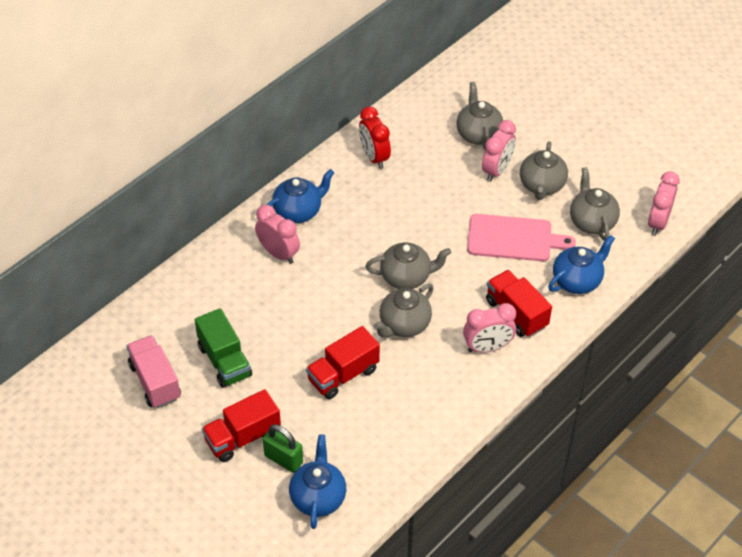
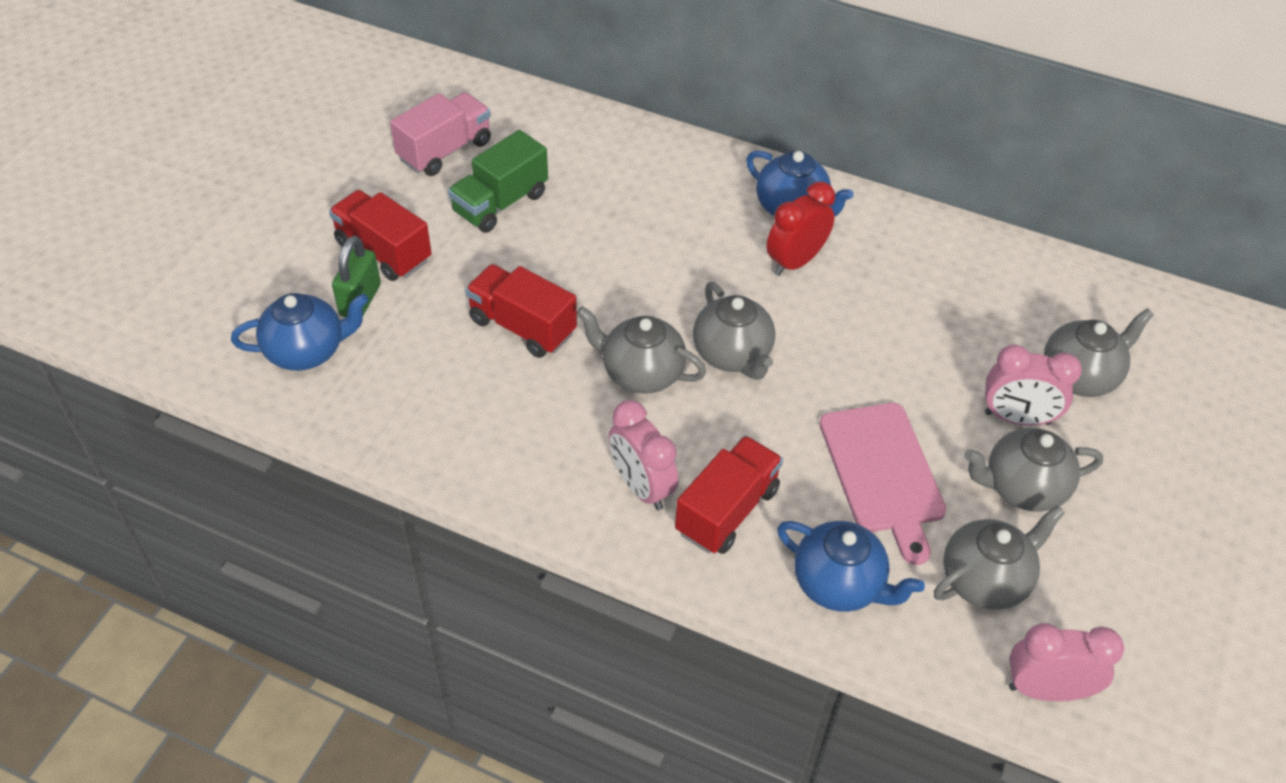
camera: 70 degrees right, 0 degrees up
(278, 253) = (705, 208): pink clock -> none
(374, 157) = (945, 263): red clock -> red clock (795, 262)

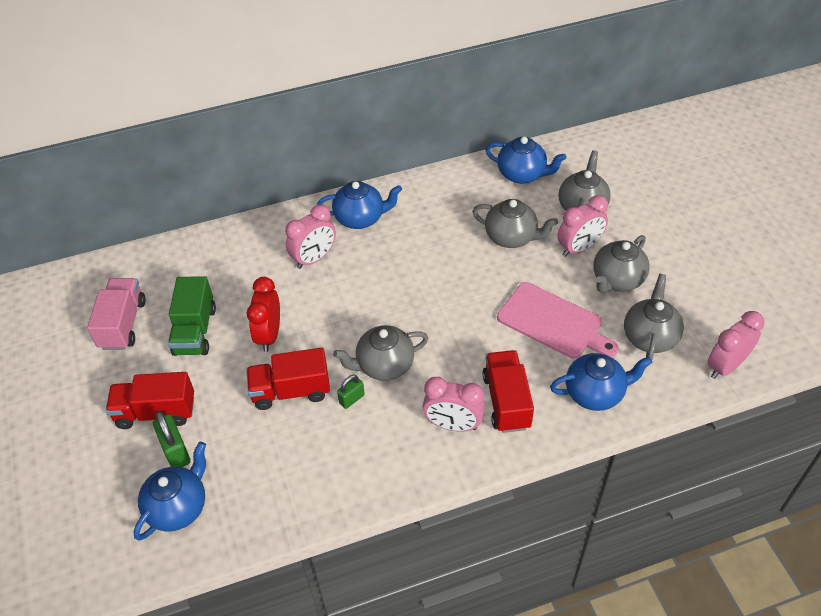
camera: 40 degrees left, 0 degrees up
(570, 380) = (351, 399): none -> green padlock
(694, 215) = (314, 258): none -> pink clock
(732, 355) = (418, 319): grey teapot -> grey teapot (511, 237)
(795, 262) = (394, 246): red clock -> red clock (269, 335)
(1045, 288) = (522, 174): none -> blue teapot

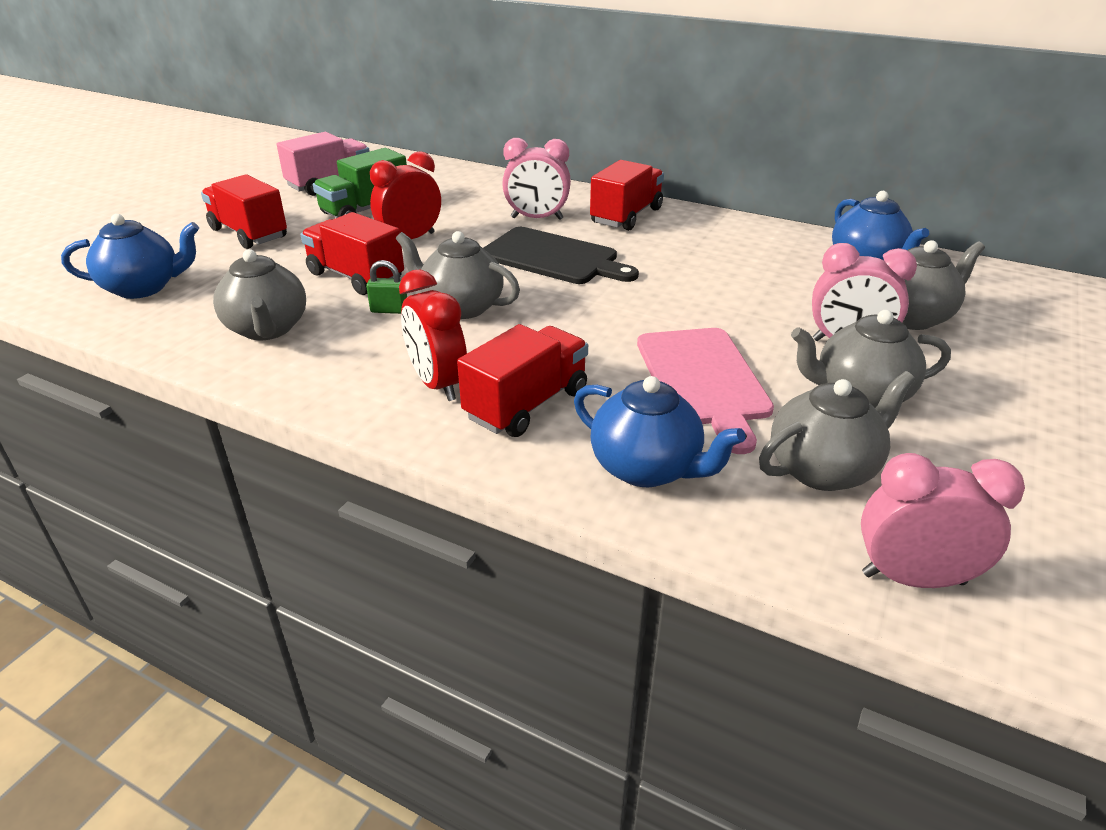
camera: 45 degrees right, 15 degrees down
(176, 451) = (212, 259): green padlock -> none
(360, 218) = (626, 216): blue teapot -> red truck
(373, 287) = (554, 257): none -> black cutting board
(453, 425) = (437, 384): pink clock -> red clock
(511, 237) = (769, 296): grey teapot -> grey teapot (267, 329)

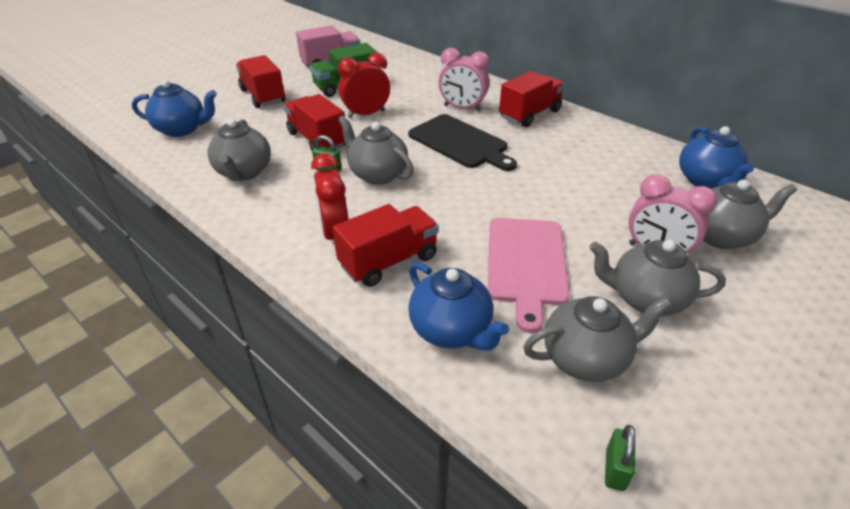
camera: 15 degrees right, 5 degrees up
(913, 578) = (615, 469): pink clock -> green padlock

